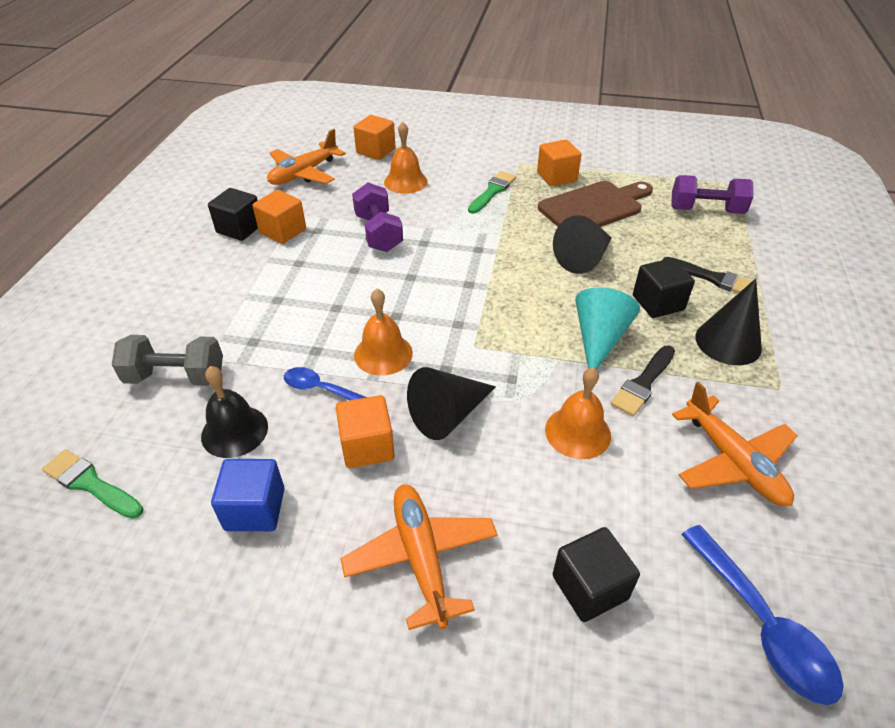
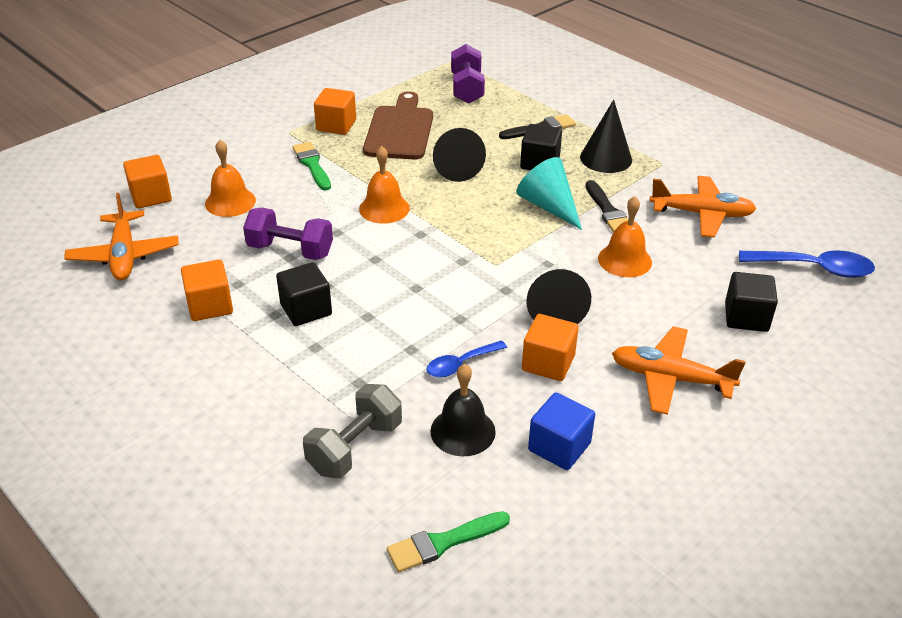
camera: 55 degrees left, 5 degrees down
(240, 229) = (166, 332): black cube -> black cube (306, 309)
(383, 354) = (455, 314): orange bell -> orange bell (384, 208)
(706, 210) = (467, 89): purple dumbbell -> purple dumbbell turned 45 degrees counterclockwise

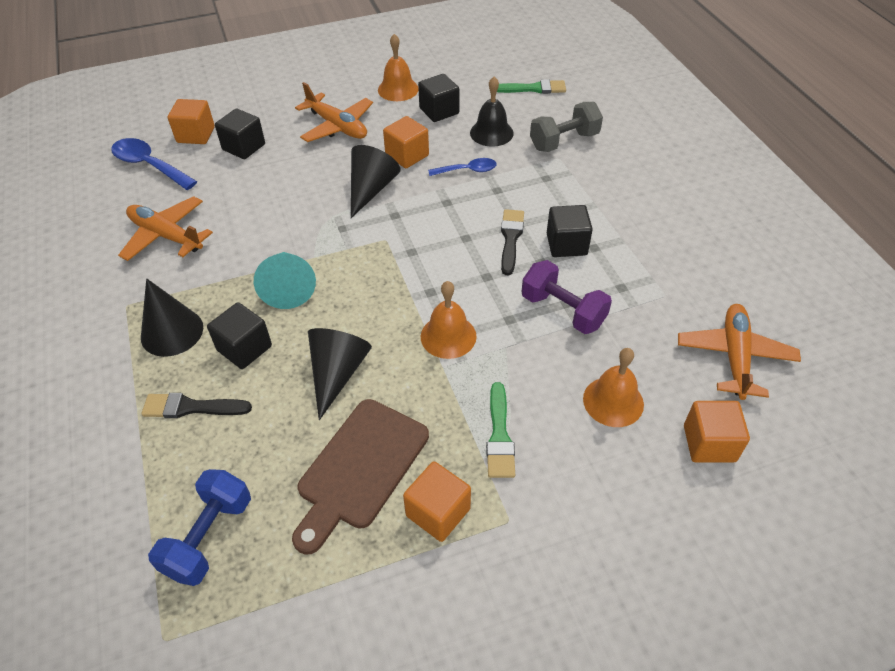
camera: 155 degrees left, 10 degrees up
(210, 306) = (649, 272): orange cube -> orange cube (196, 135)
(467, 89) = (209, 537): purple dumbbell -> blue dumbbell
(559, 447) = (439, 111): blue cube -> black cube
(608, 211) = (240, 264): black brush -> black brush (510, 238)
(624, 260) = (278, 213): orange bell -> orange bell (398, 89)

